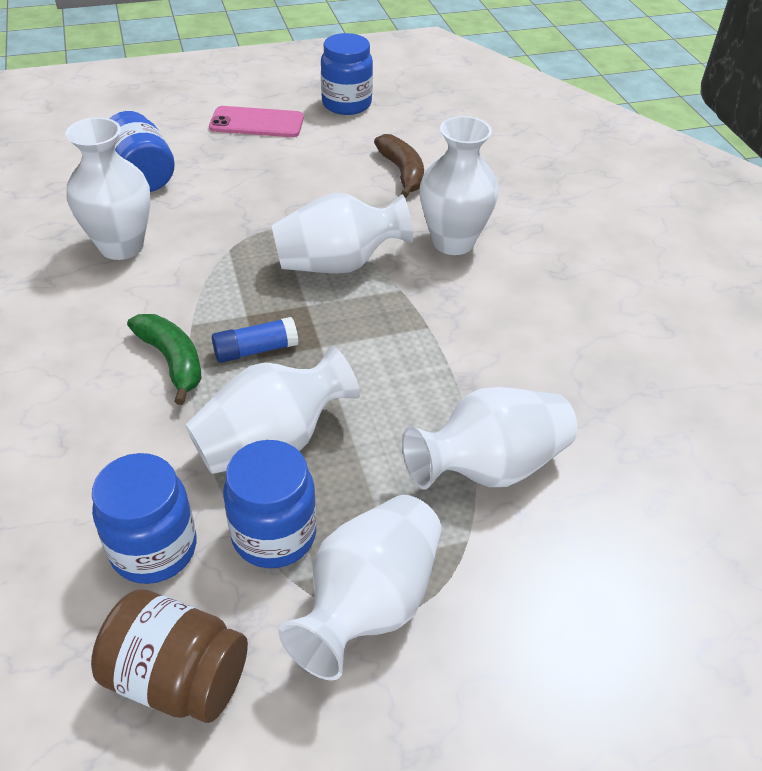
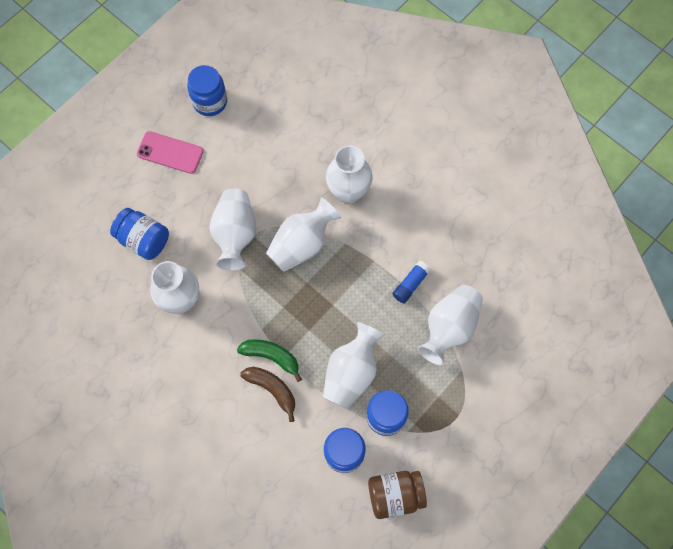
camera: 30 degrees left, 25 degrees up
(255, 350) = (304, 326): blue glue stick -> blue glue stick (410, 284)
(257, 123) = (170, 152): pink phone -> pink phone turned 45 degrees clockwise
(368, 603) = (442, 422): white vase -> white vase (235, 234)
(402, 173) = (286, 149): brown banana -> brown banana (272, 389)

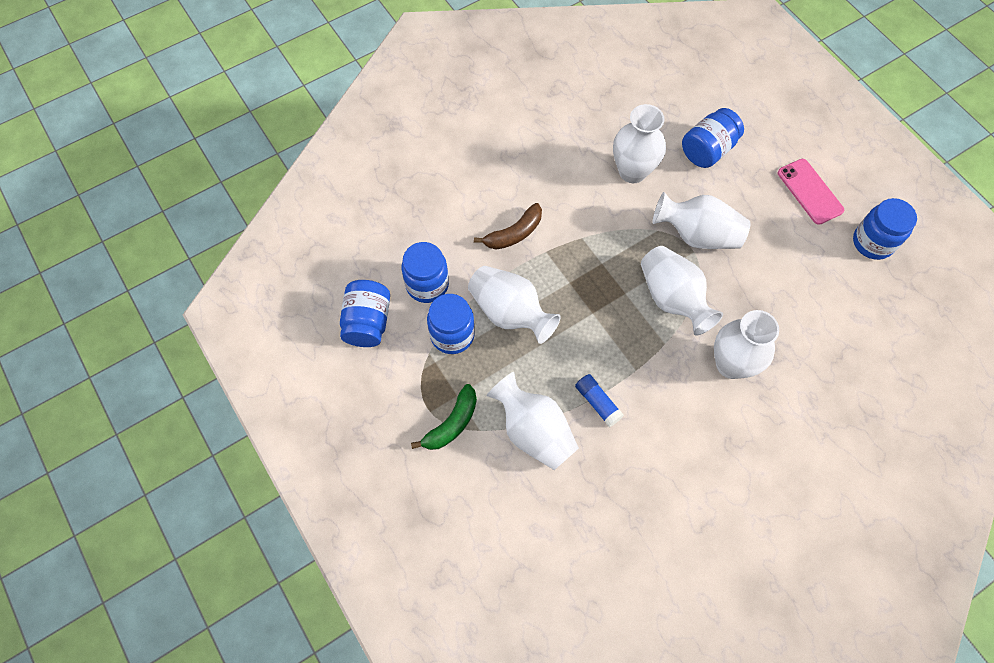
camera: 105 degrees right, 5 degrees down
(170, 152) = (810, 191): pink phone -> pink phone turned 60 degrees counterclockwise
(271, 357) = (549, 240): green banana -> green banana (452, 423)
(395, 495) = (367, 322): brown jar -> blue jar

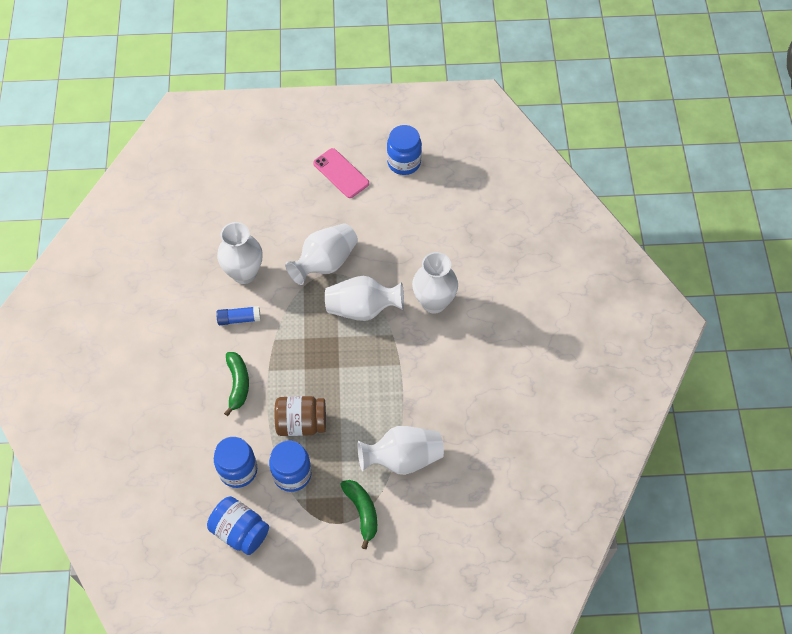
camera: 60 degrees left, 5 degrees down
(510, 313) = (301, 423): white vase -> brown jar
(514, 233) = (238, 384): brown banana -> green banana
(597, 403) = (408, 403): blue glue stick -> blue glue stick (239, 319)
(707, 150) = (263, 214): blue jar -> none
(810, 191) = (341, 173): pink phone -> pink phone turned 45 degrees clockwise

